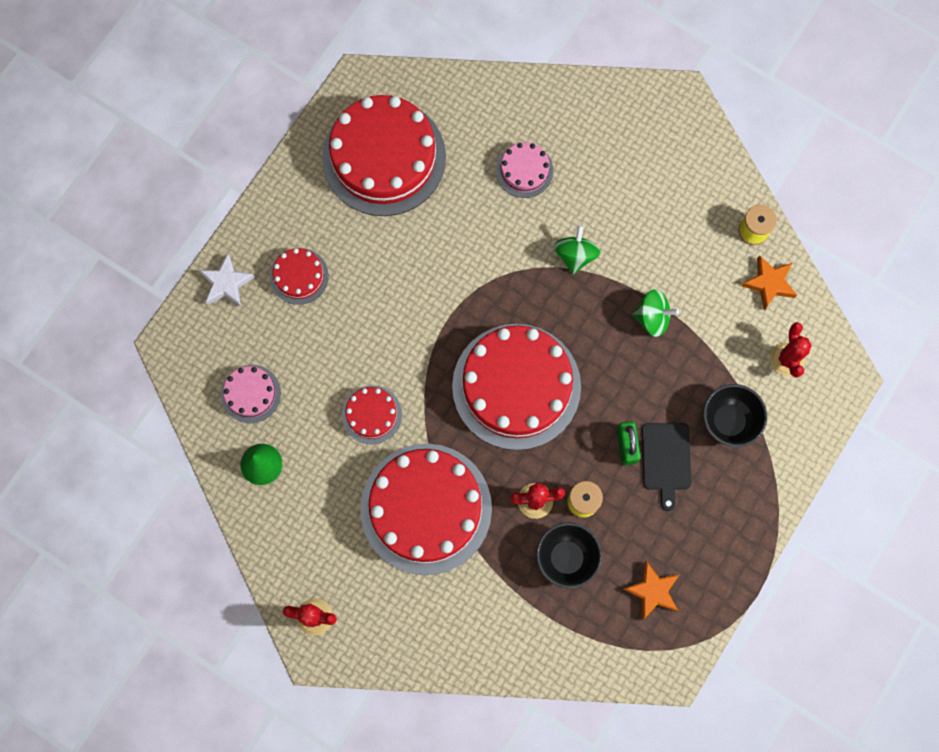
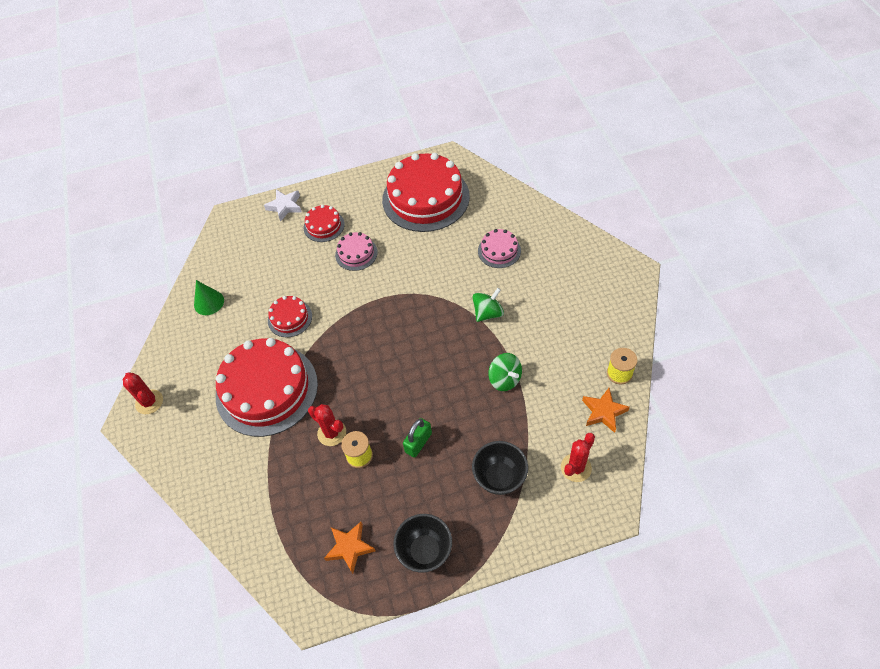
camera: 45 degrees right, 20 degrees down
(251, 393) = (241, 265): pink cake -> pink cake (356, 253)
(516, 386) = (384, 360): red cake -> none
(566, 558) = (317, 482): black bowl -> black bowl (425, 551)
(666, 460) = (436, 470): black cutting board -> none

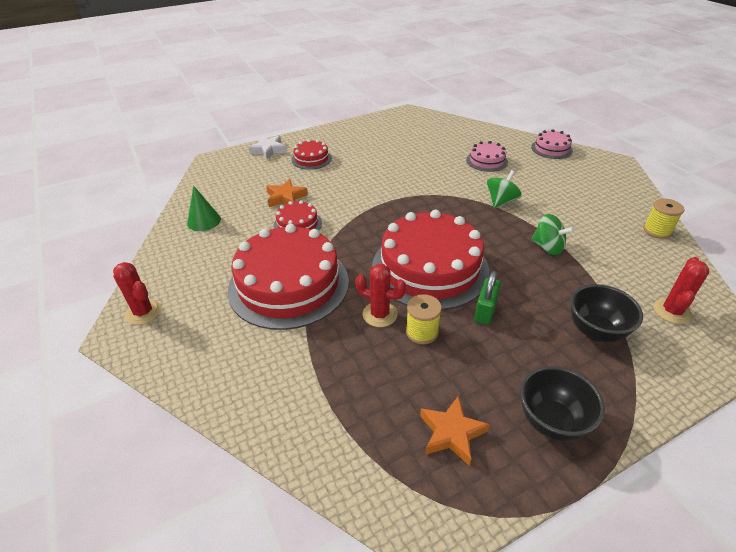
camera: 15 degrees left, 15 degrees down
(356, 253) = (350, 174): pink cake -> pink cake (551, 149)
(425, 198) = (401, 135): red cake -> red cake (430, 268)
(603, 412) = (664, 261): orange star -> orange star (286, 197)

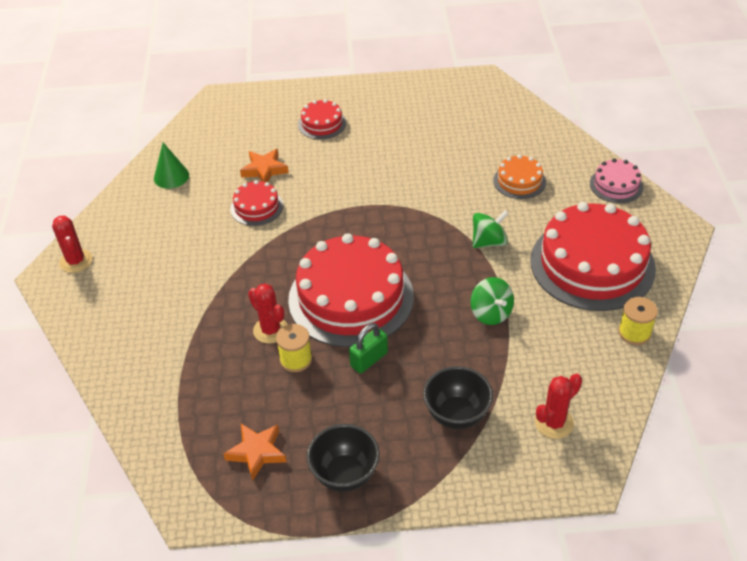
camera: 25 degrees right, 5 degrees up
(268, 150) = (283, 98): white star -> none
(288, 284) = (209, 273): red cake -> red cake (592, 264)
(486, 161) = (519, 181): pink cake -> orange cake

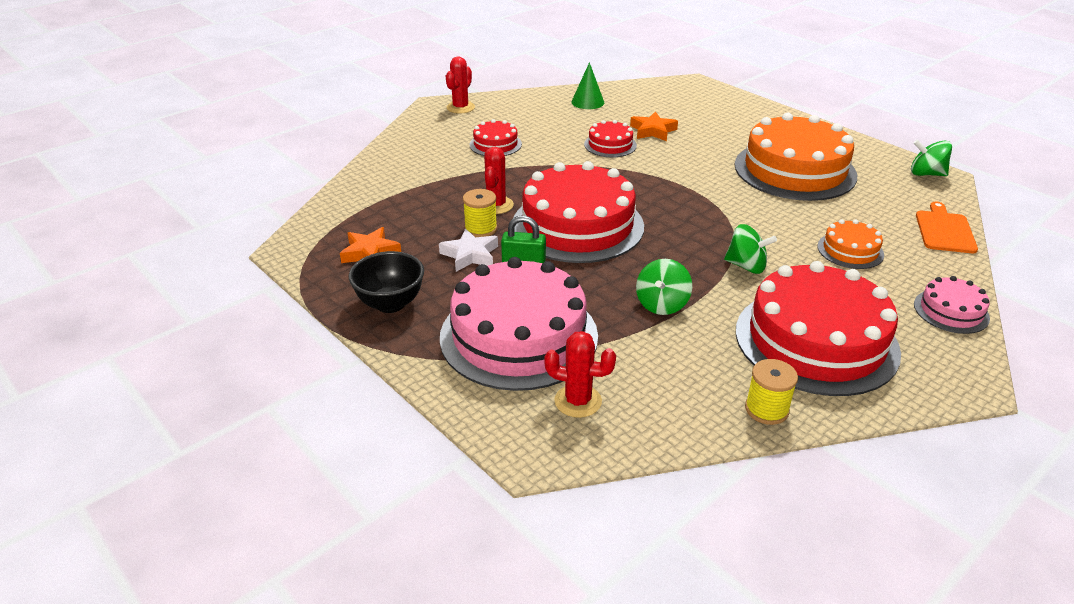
camera: 50 degrees right, 10 degrees down
(322, 124) = (743, 130): red cake -> red cake (495, 144)
(326, 387) = (470, 255): none -> white star
(403, 137) = (795, 170): none -> orange cake
(457, 415) = (519, 336): black bowl -> pink cake
(473, 83) = (926, 174): none -> green spinning top
(539, 124) = (944, 230): none -> orange cutting board

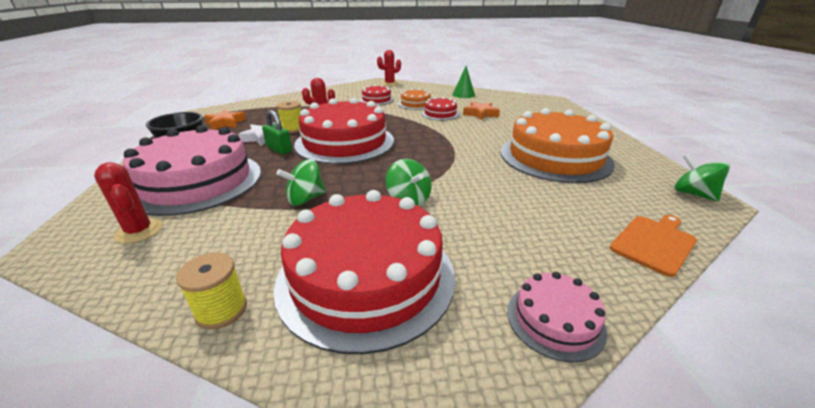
camera: 35 degrees right, 5 degrees down
(850, 250) = (519, 222): orange cake -> orange cake (415, 104)

